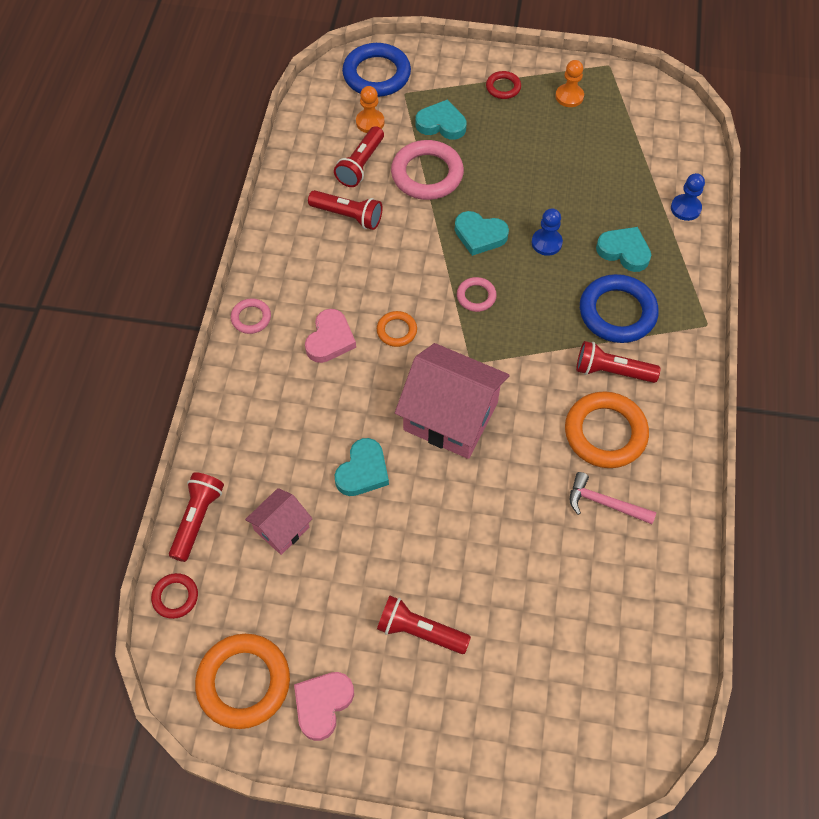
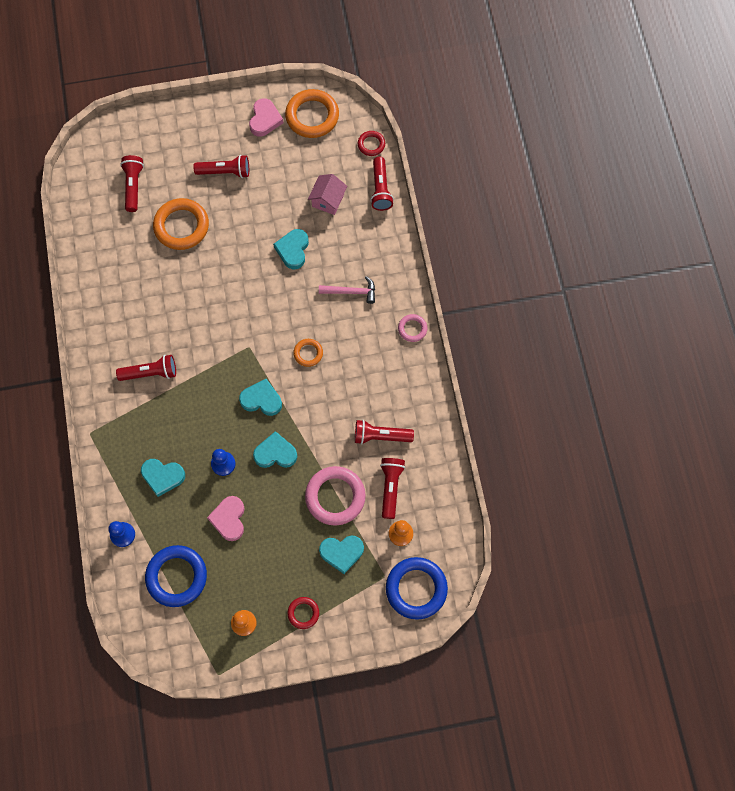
camera: 160 degrees right, 10 degrees up
(330, 339) = (351, 331): pink heart -> pink heart (229, 519)
(451, 416) = (250, 304): pink house -> none
(476, 296) = (261, 399): pink ring -> turquoise heart
(574, 658) = (133, 186): none -> red flashlight
(604, 503) = (135, 280): pink hammer -> pink hammer (351, 292)
(605, 433) = (145, 326): orange ring -> orange ring (181, 226)
(617, 312) = (156, 421): blue ring -> blue ring (176, 576)

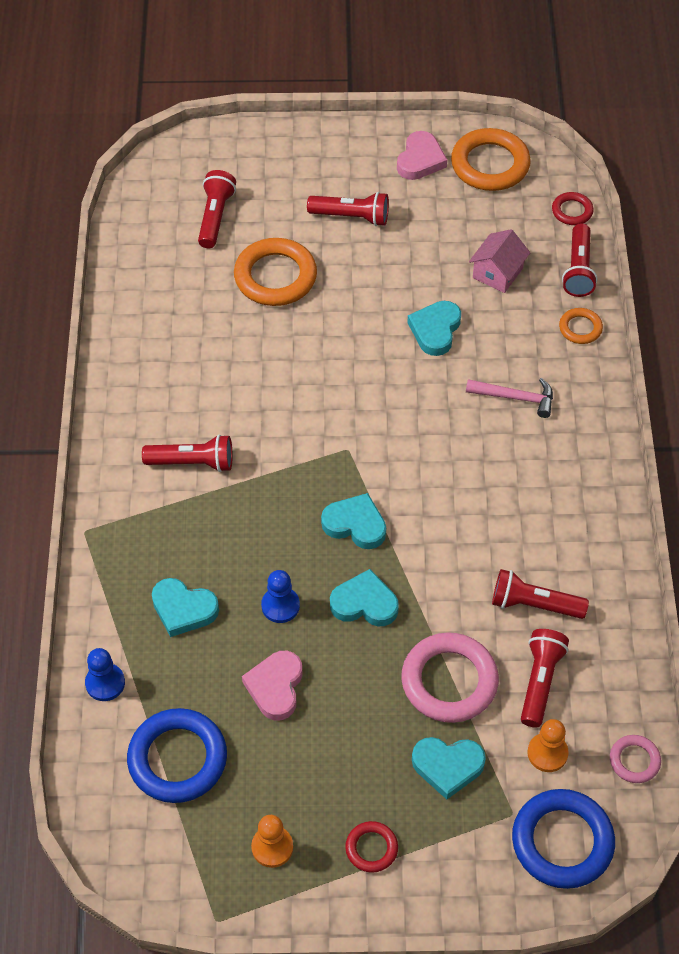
camera: 10 degrees right, 15 degrees down
(308, 353) = (437, 471): orange ring -> orange ring (580, 328)
(412, 329) = (603, 461): pink ring -> pink ring (634, 760)

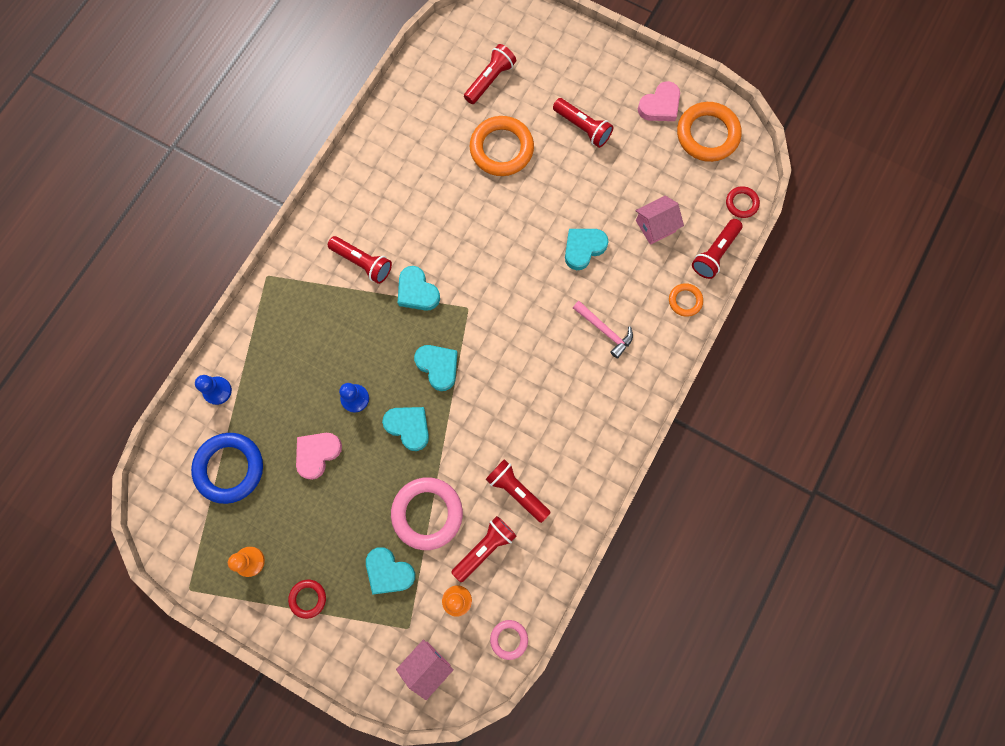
camera: 30 degrees right, 20 degrees up
(183, 609) = (294, 366): turquoise heart -> turquoise heart (417, 291)
(562, 841) = (427, 666): blue ring -> pink house

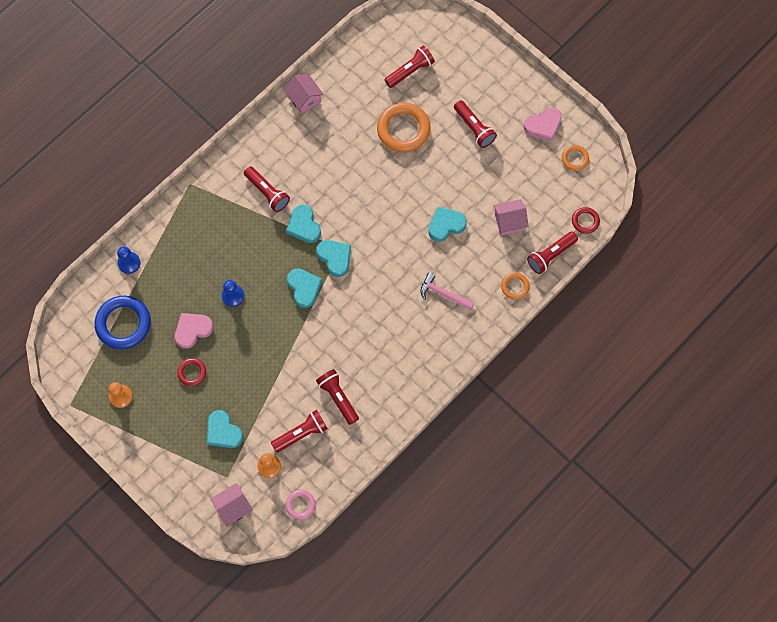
camera: 15 degrees right, 5 degrees down
(308, 598) = (157, 435): red ring -> red ring (192, 372)
(376, 141) = (304, 99): none -> pink house
(408, 427) = (268, 328): turquoise heart -> turquoise heart (335, 258)
(427, 513) = (264, 396): pink ring -> none
(604, 330) = (443, 294): pink hammer -> pink hammer turned 150 degrees clockwise
(707, 134) = (575, 159): orange ring -> orange ring, size x0.51

